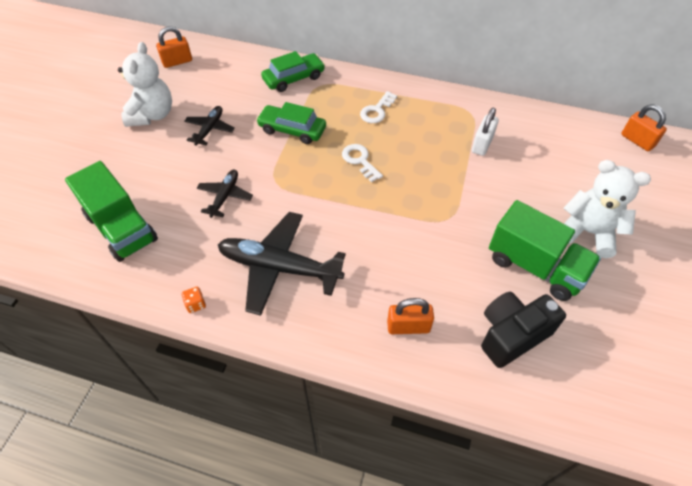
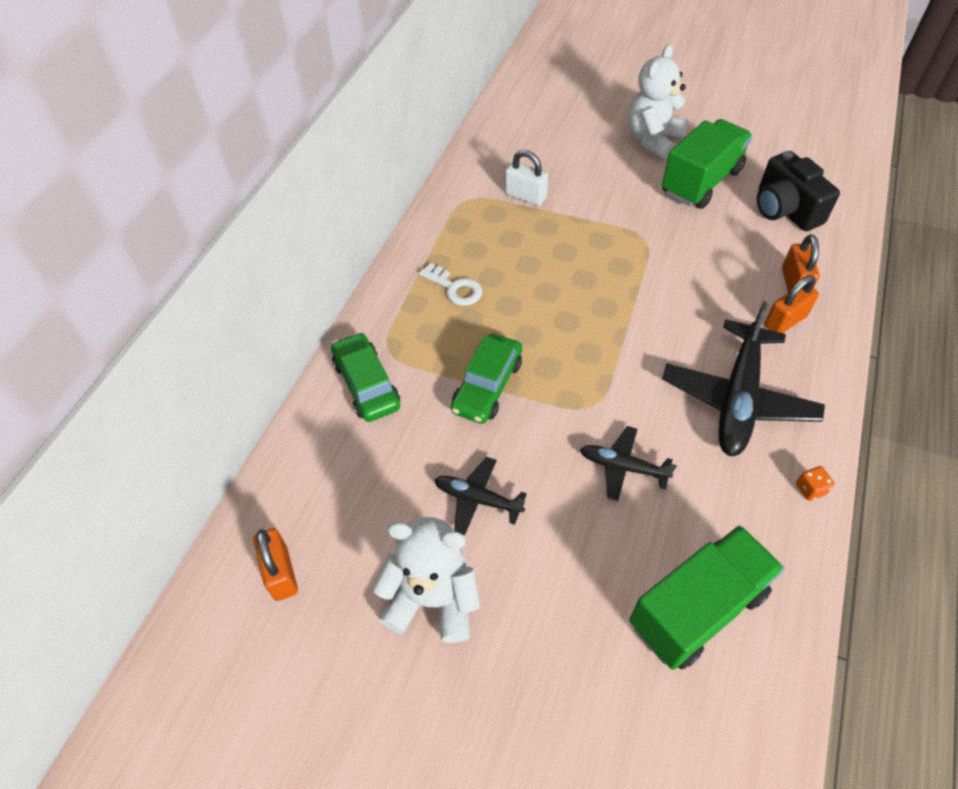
camera: 85 degrees left, 0 degrees up
(360, 161) = (552, 311): white key -> none
(637, 141) = (524, 84): orange padlock -> orange padlock (785, 321)

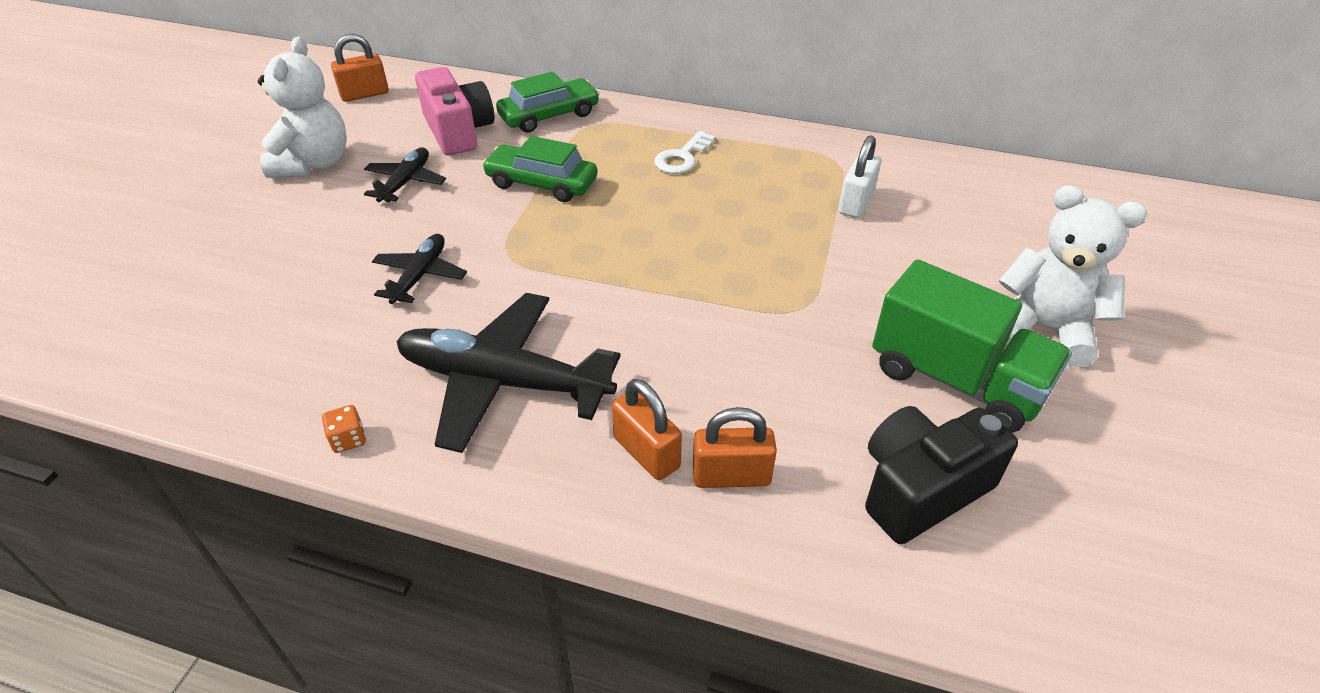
camera: 85 degrees right, 10 degrees down
(385, 462) = (458, 131): none -> pink camera
(697, 608) = (236, 322): green truck -> none

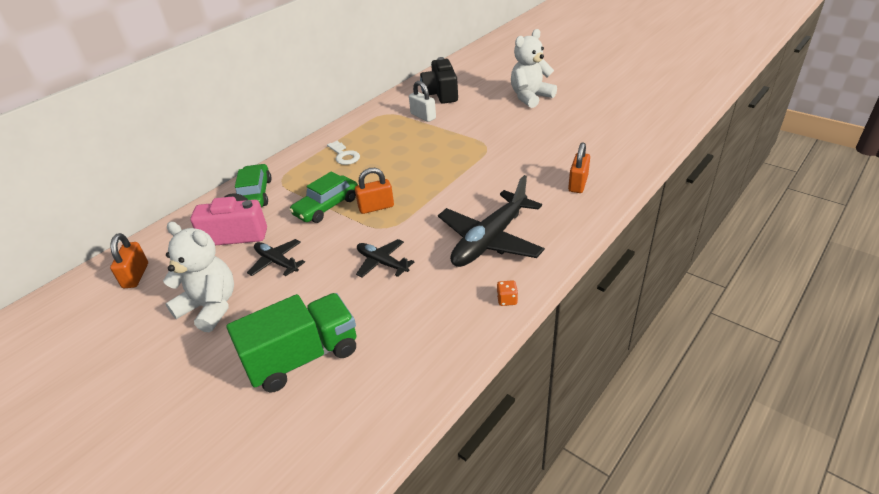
camera: 65 degrees left, 5 degrees down
(646, 452) = (556, 203): orange padlock -> orange padlock (376, 207)
(921, 489) = (600, 143): black camera -> black camera (441, 94)
(956, 380) = (548, 122): green truck -> green truck (303, 357)

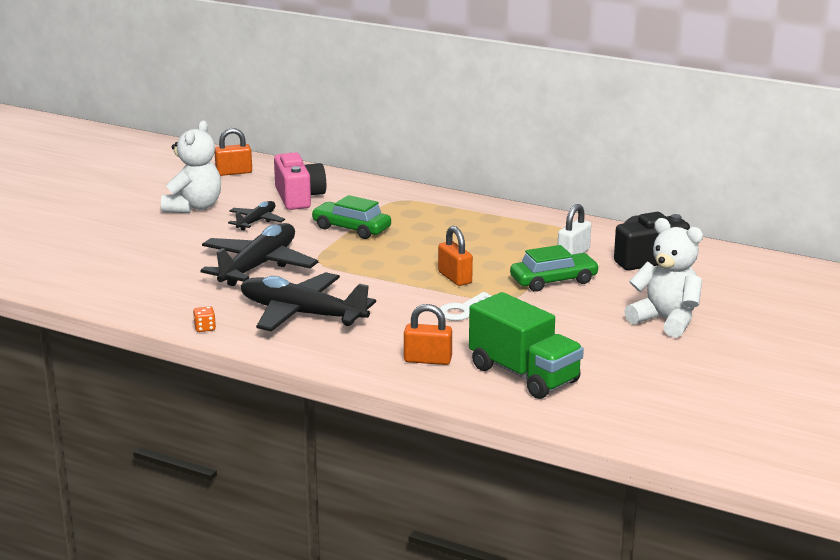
camera: 75 degrees right, 15 degrees down
(255, 194) = (367, 193): green car -> green car (553, 281)
(303, 357) = (133, 251): green truck -> green truck (524, 375)
(344, 155) = (458, 222): white key -> white key (463, 310)
(376, 207) = (354, 252): orange padlock -> orange padlock (455, 278)
(382, 263) = (258, 266): black plane -> black plane, size x1.91

